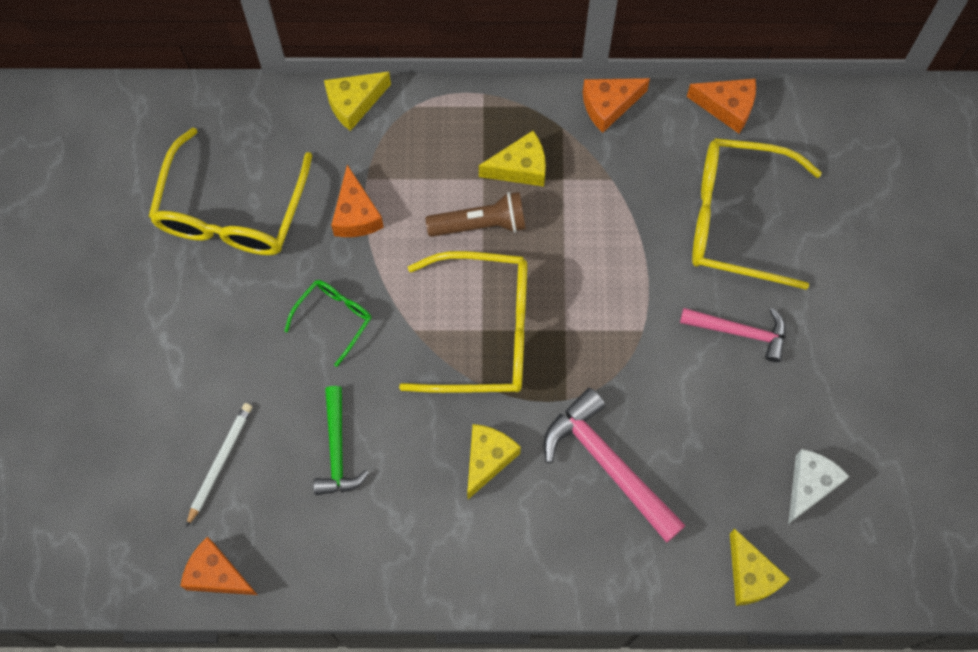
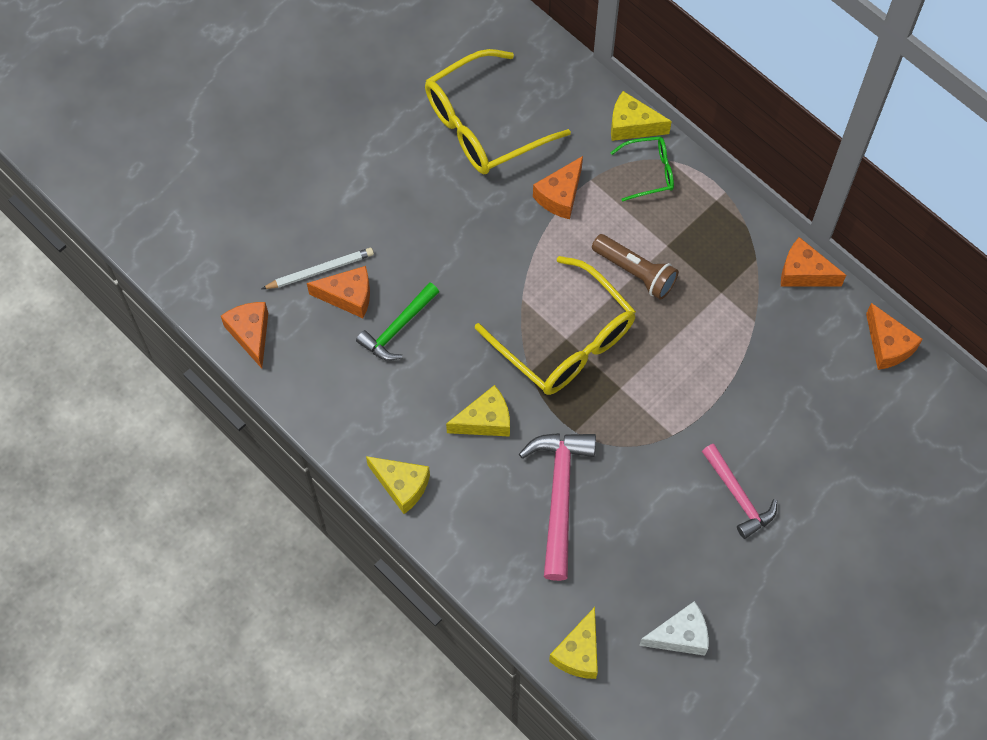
camera: 45 degrees right, 5 degrees down
(267, 462) = (348, 296): none -> orange cheese
(334, 318) = (479, 247): green glasses -> green glasses (649, 172)
(520, 168) = (699, 260): yellow cheese -> yellow cheese (402, 485)
(736, 219) = (815, 422): yellow glasses -> none

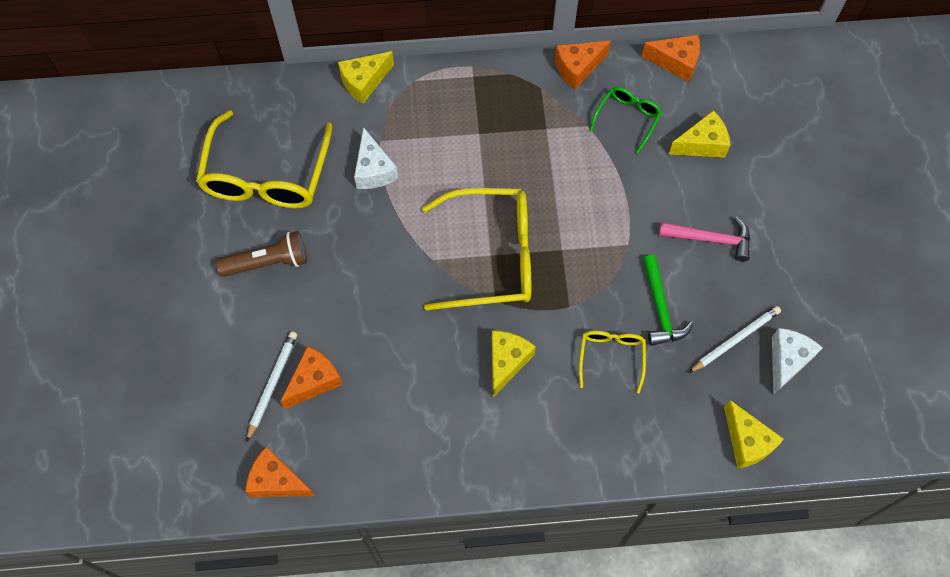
camera: 50 degrees left, 0 degrees up
(397, 328) = (374, 365): green hammer -> green hammer (660, 309)
(402, 485) = (508, 465): yellow cheese -> yellow cheese (702, 144)
(559, 495) = (611, 357): pink hammer -> yellow glasses
(560, 196) = (374, 170): orange cheese -> white cheese
(635, 272) = (480, 169): brown flashlight -> brown flashlight (268, 262)
(649, 172) = (411, 100): green glasses -> green glasses (627, 119)
(661, 581) = (735, 340): none -> white pencil

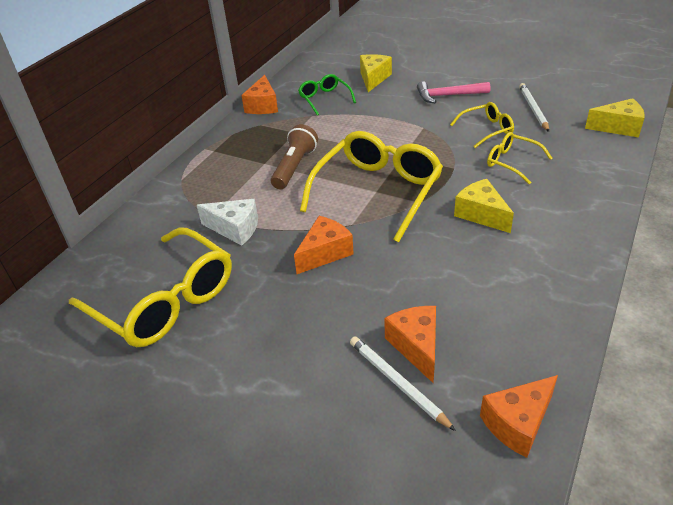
camera: 55 degrees left, 25 degrees down
(268, 262) = (257, 334): brown flashlight -> brown flashlight (294, 167)
(364, 82) = (149, 206): yellow cheese -> none
(660, 309) = (486, 130): green hammer -> yellow glasses
(676, 62) = (303, 70): orange cheese -> orange cheese (325, 253)
(711, 239) = (448, 96): pink hammer -> pink hammer turned 135 degrees counterclockwise
(787, 361) = (562, 95): white cheese -> none

